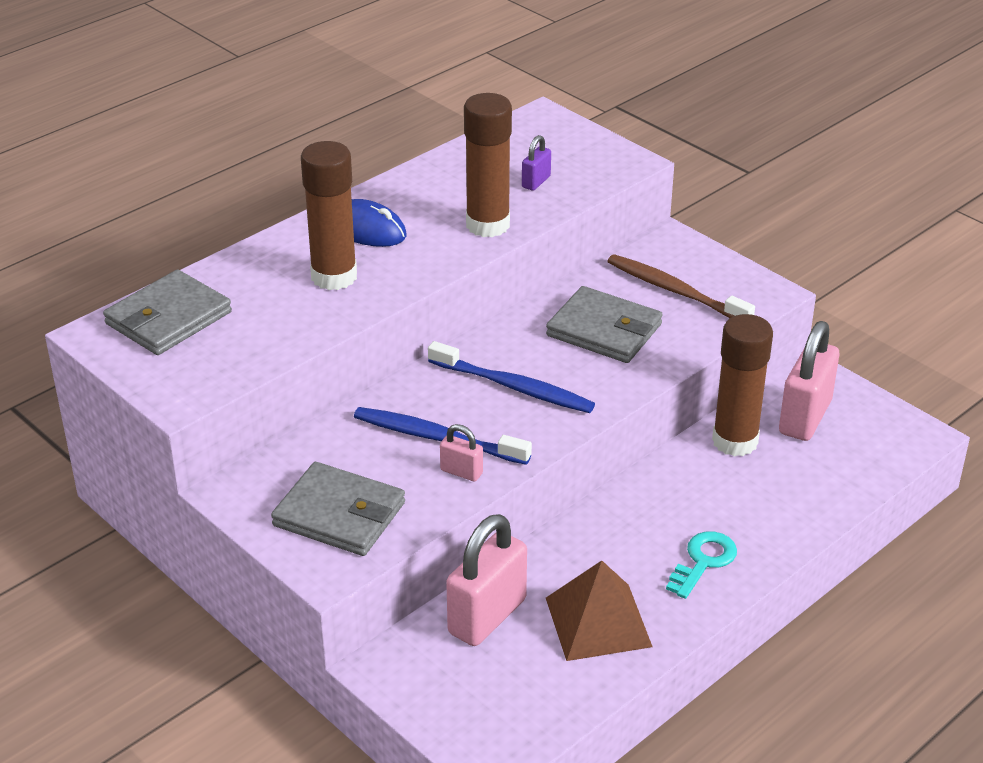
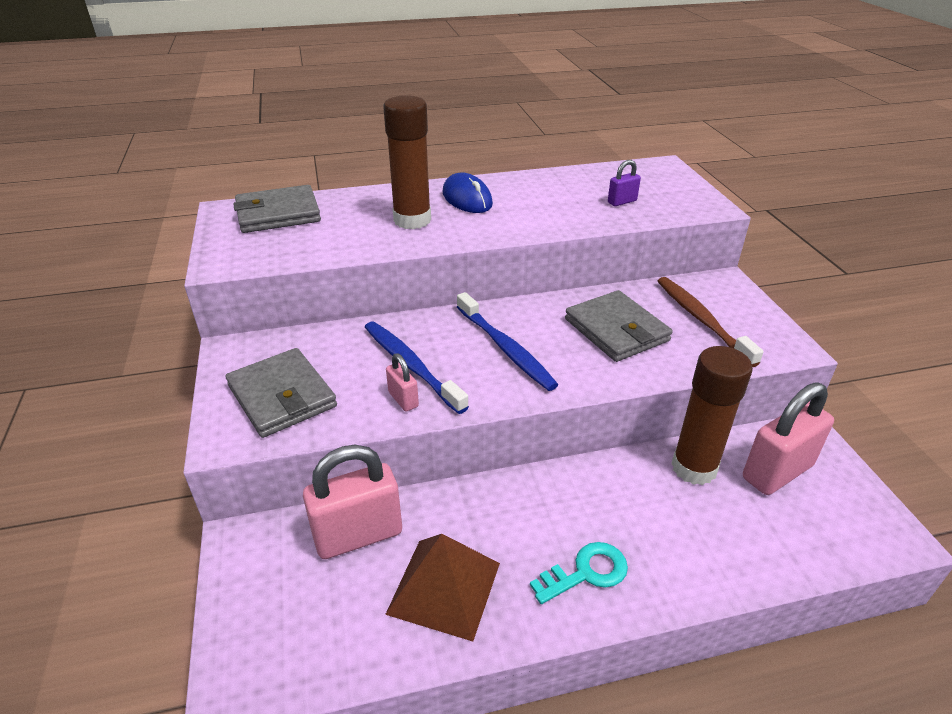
camera: 30 degrees right, 0 degrees up
(488, 225) = (558, 218): brown glue stick -> none

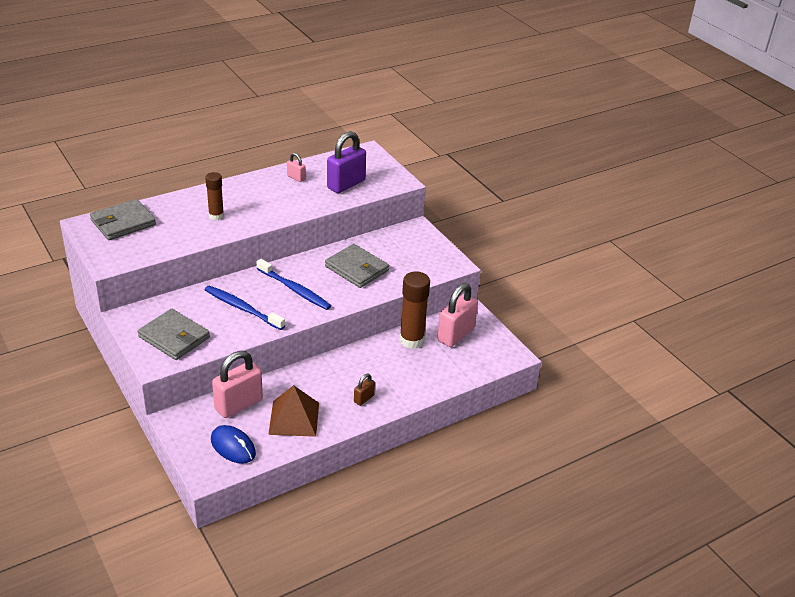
camera: 20 degrees left, 0 degrees up
(403, 399) = (246, 327): pink padlock -> pink padlock (296, 177)
(412, 220) = (216, 216): brown glue stick -> brown glue stick, size x0.61
(467, 199) = (245, 194): blue mouse -> blue mouse (233, 447)
(586, 573) = (364, 399): turquoise key -> brown padlock
(622, 202) = (346, 184): purple padlock -> purple padlock, size x2.08
(701, 320) = (405, 255): brown toothbrush -> none

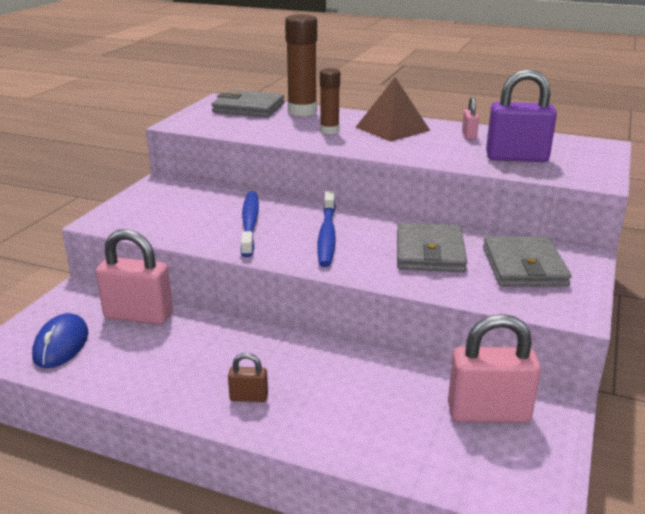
camera: 55 degrees right, 10 degrees down
(174, 337) = (154, 213): grey wallet -> grey wallet (523, 266)
(294, 418) = (152, 362): brown pyramid -> brown pyramid (392, 128)
(411, 340) = (416, 380): brown glue stick -> brown glue stick (302, 111)

